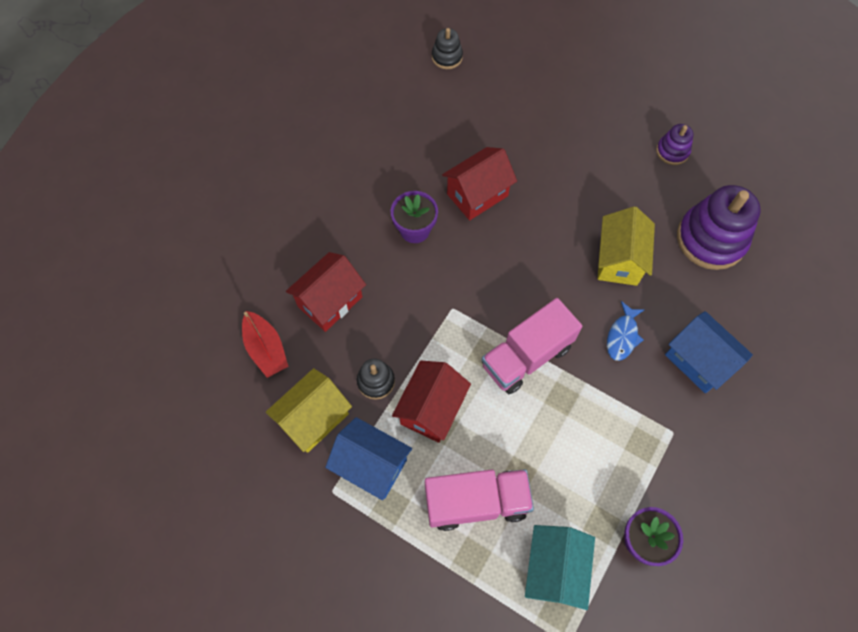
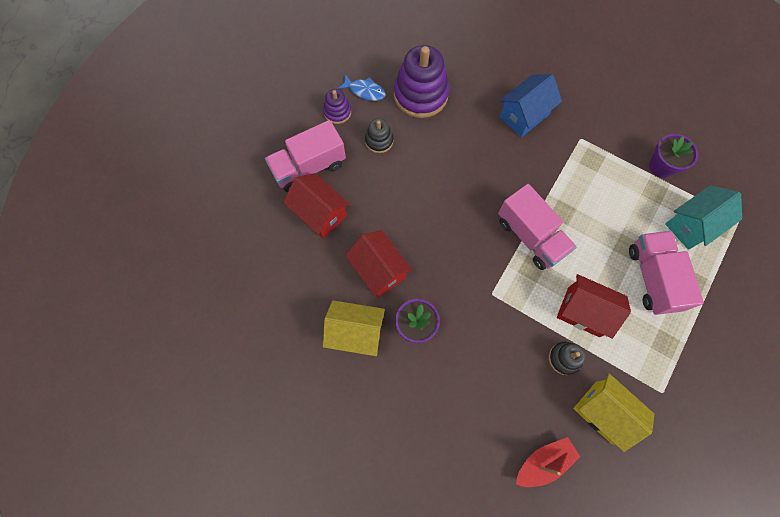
camera: 90 degrees left, 5 degrees up
(330, 301) = (492, 403): red house -> red house (320, 214)
(371, 465) = (636, 360): blue house -> none
(447, 57) = (218, 296): black stacking toy -> black stacking toy (379, 141)
(554, 569) = (691, 225): turquoise house -> turquoise house turned 45 degrees counterclockwise
(597, 126) = (309, 167): none -> pink truck
(618, 260) = (441, 161): yellow house -> yellow house (355, 333)
(622, 336) = (507, 164): blue fish -> blue fish (365, 91)

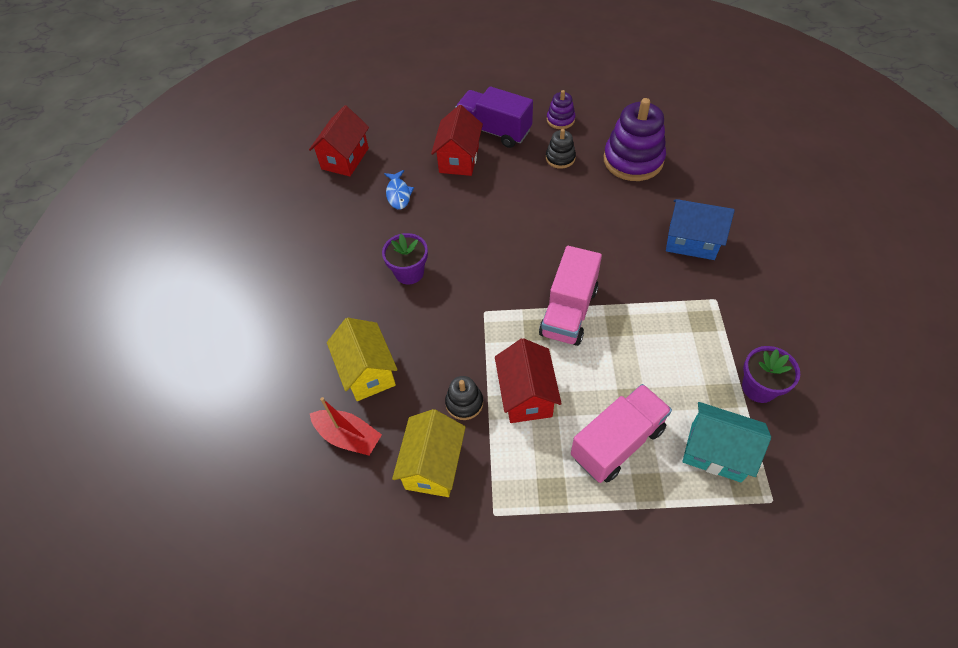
camera: 60 degrees right, 15 degrees down
(309, 167) = (494, 131): pink truck -> purple truck
(355, 333) = (373, 236): yellow house -> yellow house (367, 372)
(365, 91) = (598, 125): blue fish -> blue fish (398, 194)
(379, 270) = (440, 221): red house -> red house (345, 158)

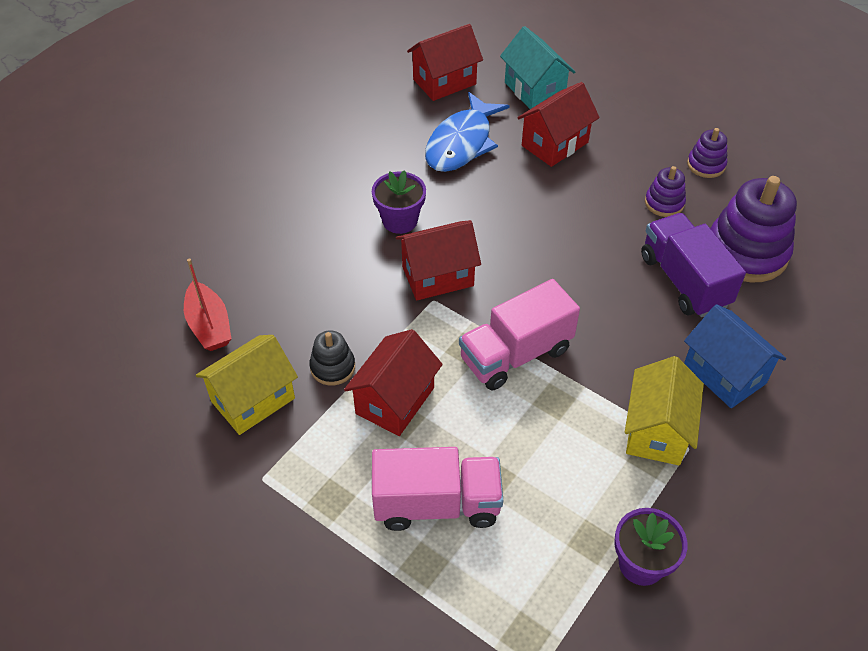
camera: 35 degrees right, 5 degrees down
(367, 372) = (277, 283): yellow house -> yellow house (656, 431)
(398, 194) = (462, 143): blue fish -> blue fish, size x1.85
(471, 294) = (437, 276): none -> red house
(494, 131) = (620, 136): purple truck -> purple truck (684, 281)
(560, 158) = (664, 203): black stacking toy -> purple stacking toy
(716, 452) = (526, 587): turquoise house -> turquoise house (534, 90)

